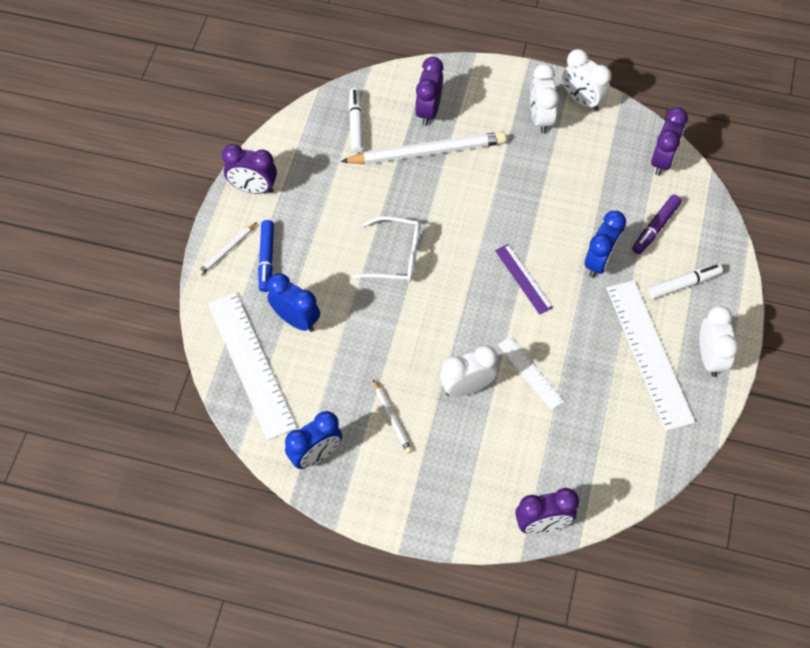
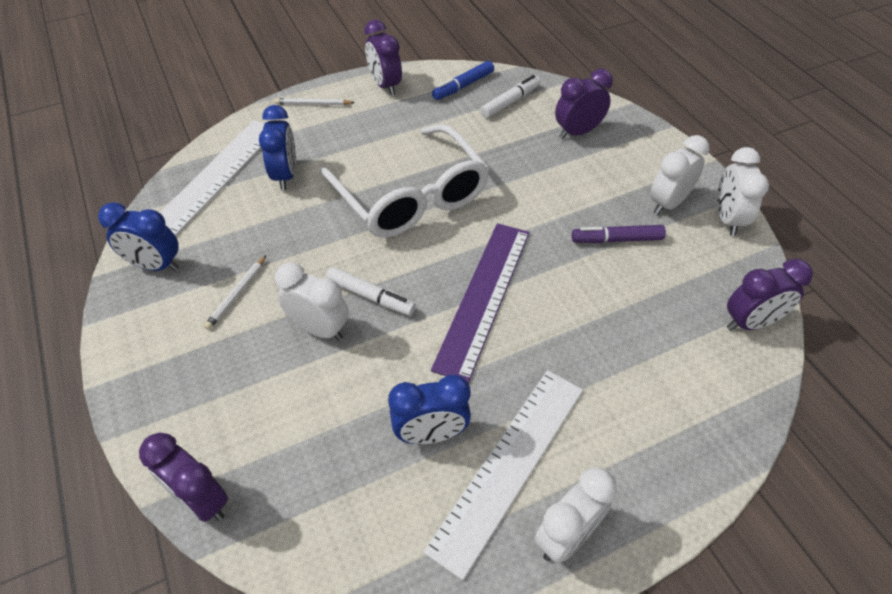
camera: 50 degrees right, 10 degrees down
(266, 259) = (327, 127): blue marker -> blue marker (463, 86)
(396, 256) = (411, 197): white glasses -> white glasses, size x1.80
(427, 152) = (537, 154): white pencil -> none
(523, 279) = (484, 297): purple ruler -> purple ruler, size x1.90
(530, 373) = (382, 369): white ruler -> none
(600, 262) = (571, 346): blue clock -> blue clock (431, 434)
(655, 228) = (667, 368): purple marker -> purple marker (616, 239)
(683, 284) = (631, 441): white marker -> white marker (370, 296)

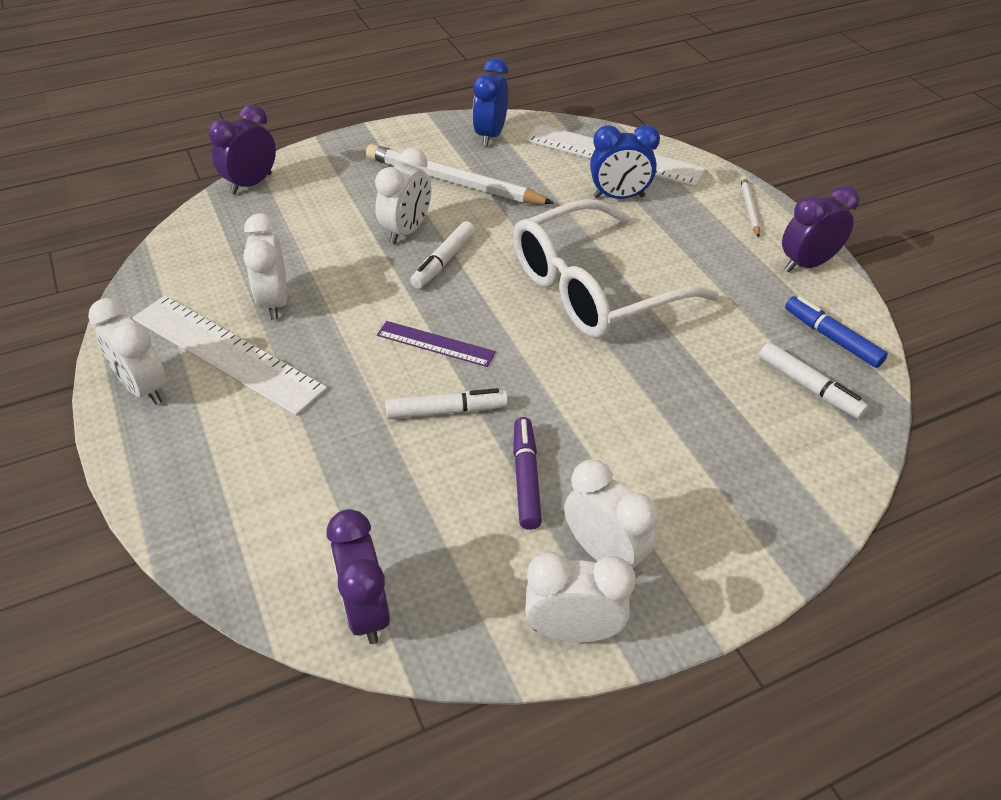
camera: 90 degrees right, 5 degrees down
(237, 294) = (453, 181): white pencil -> white pencil, size x2.15
(431, 434) = (274, 302): blue clock -> white clock
(484, 297) = (435, 344): purple ruler -> purple ruler, size x0.53
(560, 286) = (447, 411): none -> white marker
(577, 132) = (754, 460): purple clock -> none

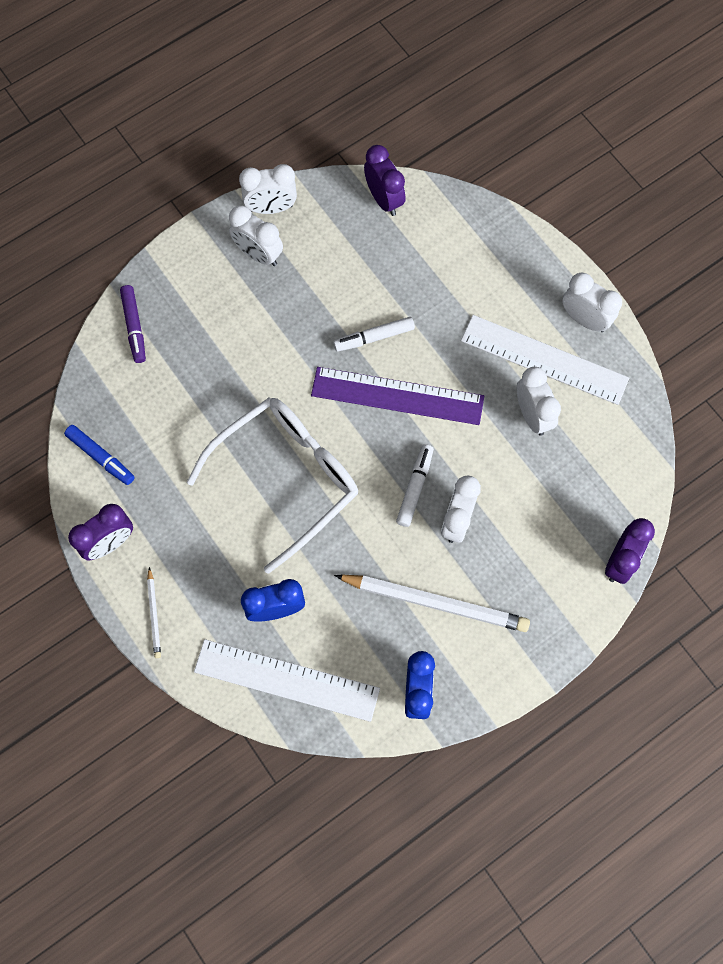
camera: 170 degrees right, 25 degrees up
(435, 344) = (397, 396): purple ruler -> purple ruler, size x1.90
(526, 478) = (312, 295): purple marker -> purple marker (134, 327)
(809, 387) = (124, 404): white marker -> none

